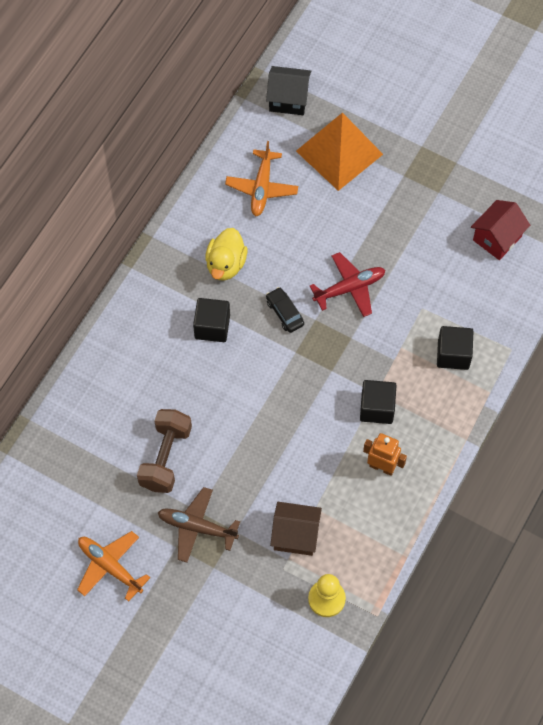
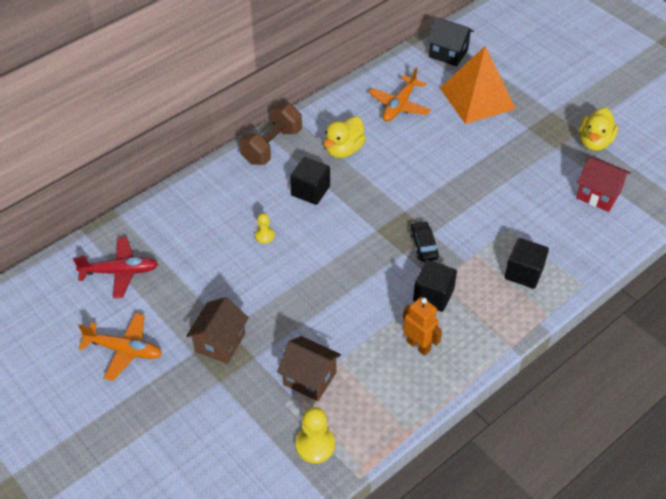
camera: 20 degrees right, 15 degrees down
(110, 566) = (124, 350): orange plane -> orange plane turned 135 degrees clockwise
(166, 457) = (220, 277): brown dumbbell -> brown dumbbell (272, 146)
(188, 395) = (264, 236): none -> yellow pawn
(196, 527) = (220, 342): brown plane -> brown house
(284, 313) = (379, 198): black car -> black car (423, 245)
(350, 288) = (446, 195): red plane -> red plane (120, 272)
(475, 173) = (594, 142): none -> yellow duck
(497, 238) = (598, 194): red house -> red house turned 60 degrees clockwise

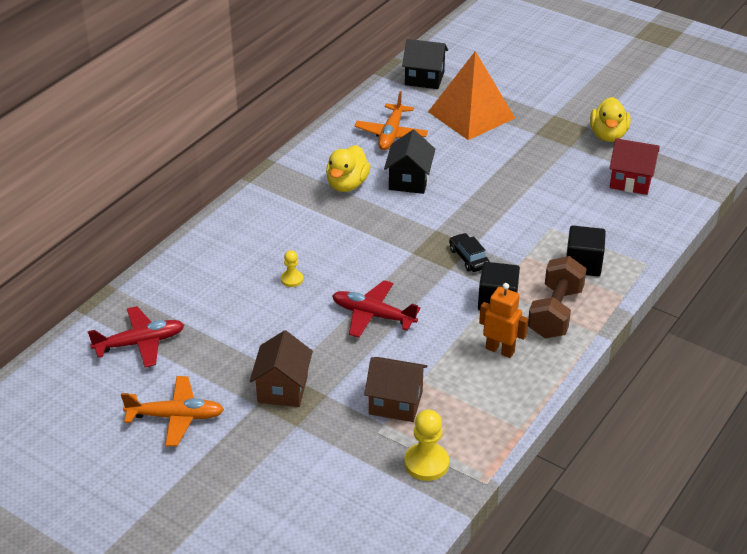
camera: 15 degrees left, 10 degrees down
(272, 146) = (266, 194): brown dumbbell -> brown dumbbell (555, 313)
(310, 191) = (326, 229): black cube -> none
(320, 286) = (372, 315): none -> red plane
(399, 156) = (409, 180): none -> black house

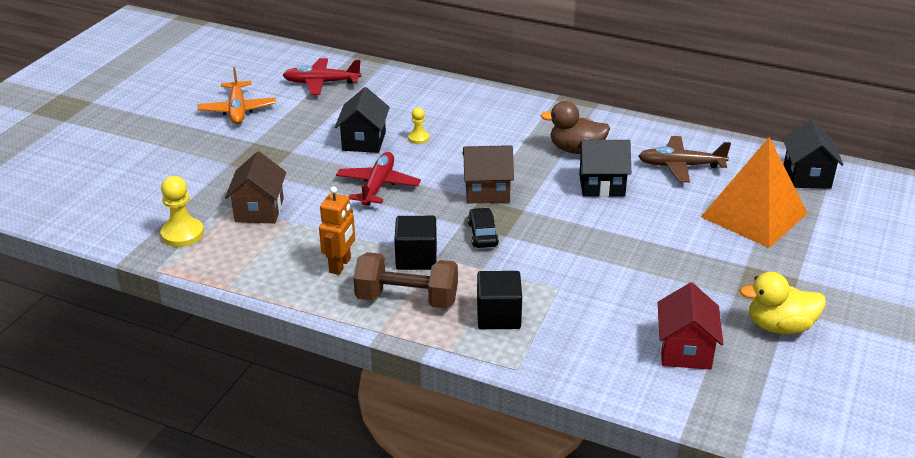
camera: 80 degrees right, 5 degrees down
(140, 343) = (321, 83): red plane -> red plane turned 120 degrees clockwise
(282, 388) = (273, 152): brown house -> brown house (487, 191)
(284, 318) = (364, 141): none -> black house
(347, 184) = (576, 150): yellow duck -> brown duck
(391, 134) = (680, 166): orange plane -> brown plane
(468, 258) = (482, 234): black car -> black car turned 60 degrees counterclockwise

